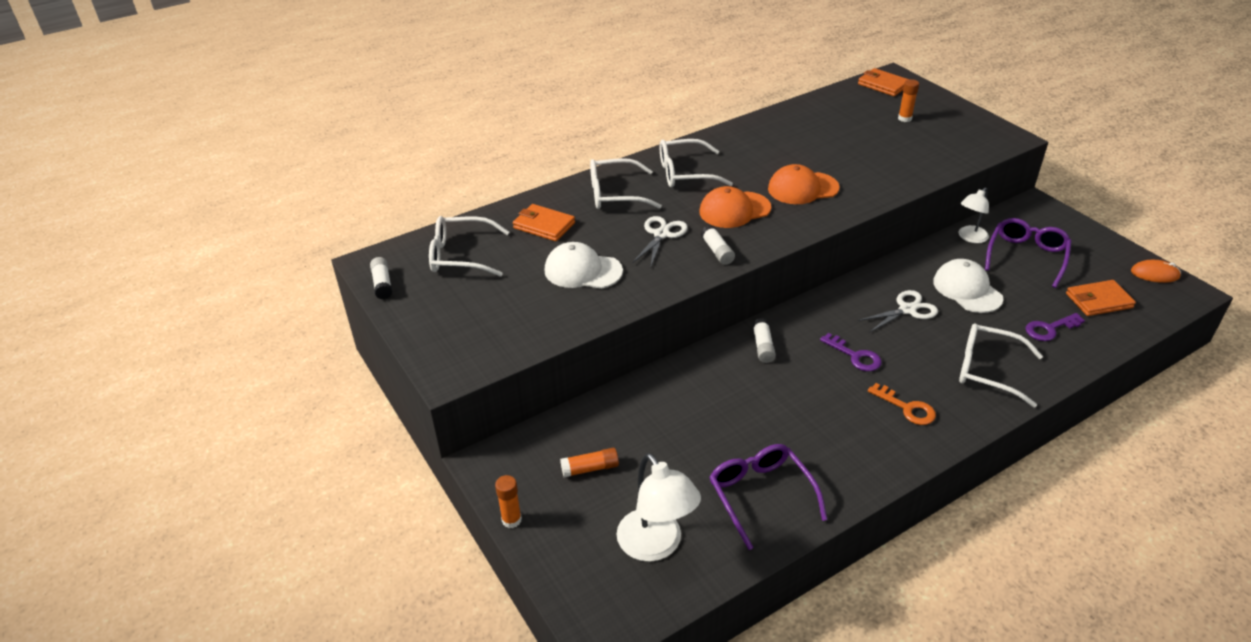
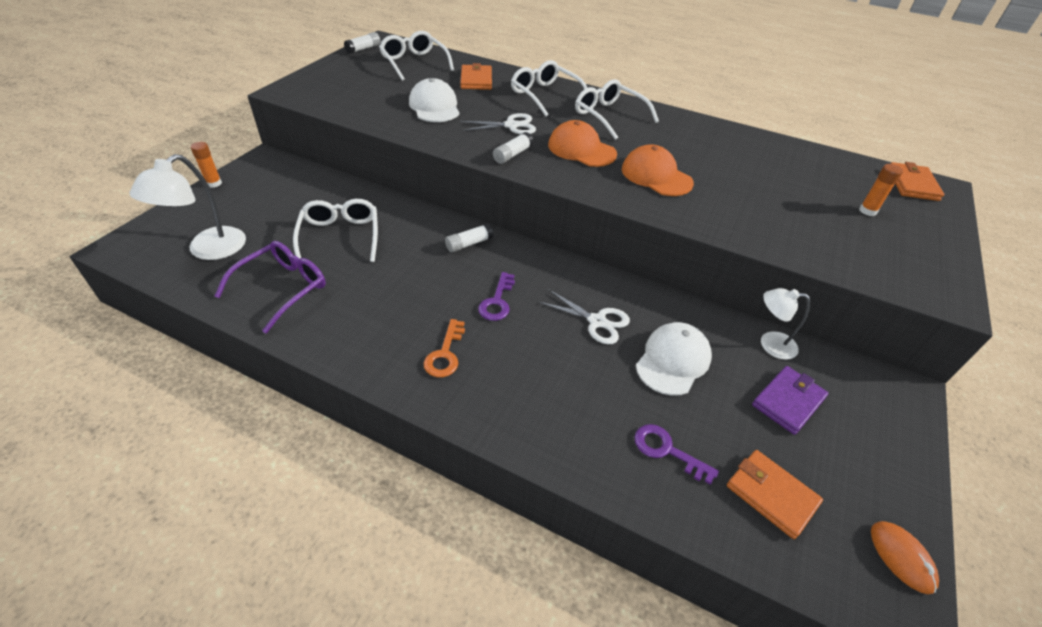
camera: 55 degrees right, 5 degrees up
(590, 468) = (277, 200): orange glue stick -> none
(988, 370) = (547, 406): white glasses -> white glasses (340, 236)
(1026, 256) = (788, 401): purple glasses -> purple wallet

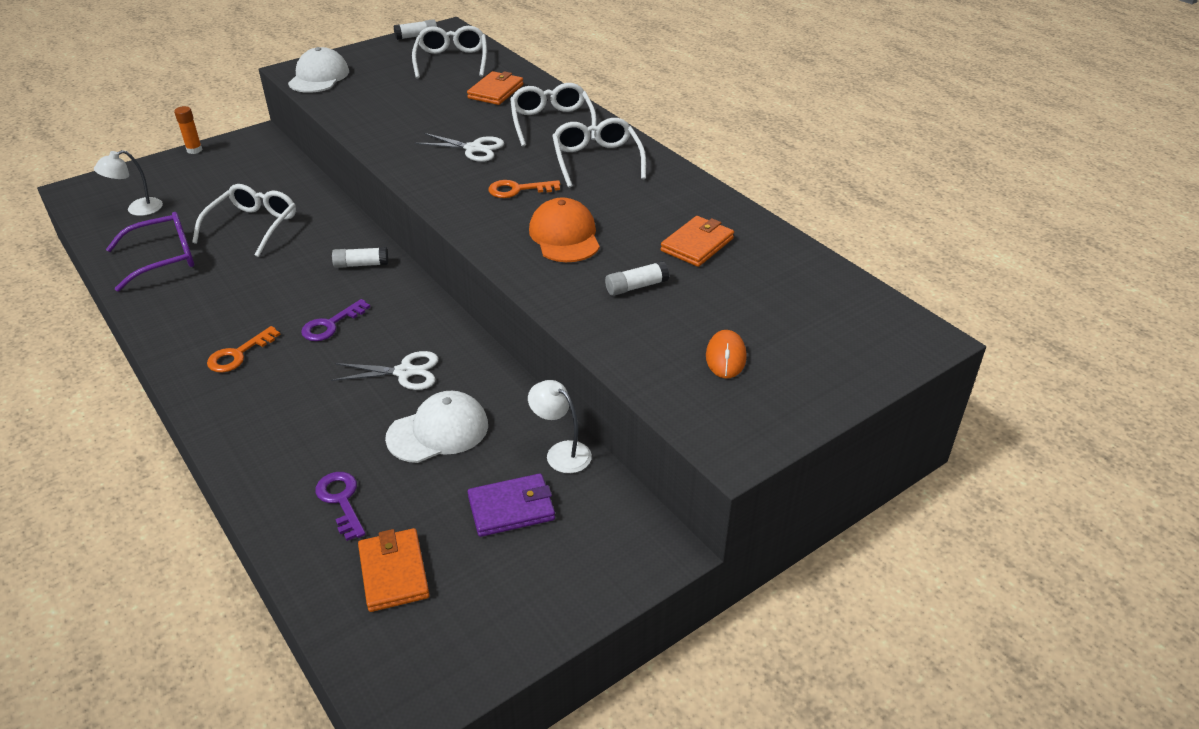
camera: 30 degrees right, 5 degrees down
(208, 250) = (137, 209): white lamp -> white lamp, size x0.63
(434, 106) = (418, 113): white cap -> white cap (319, 77)
(512, 155) = (438, 179): white glue stick -> white glue stick (636, 287)
(581, 149) = (517, 190): orange cap -> orange key
(597, 321) = (404, 372): white scissors -> white scissors turned 60 degrees counterclockwise
(867, 211) = (773, 337): orange glue stick -> none
(901, 557) = (454, 671): orange mouse -> orange mouse (726, 357)
(912, 184) = (887, 325): orange wallet -> orange wallet (697, 244)

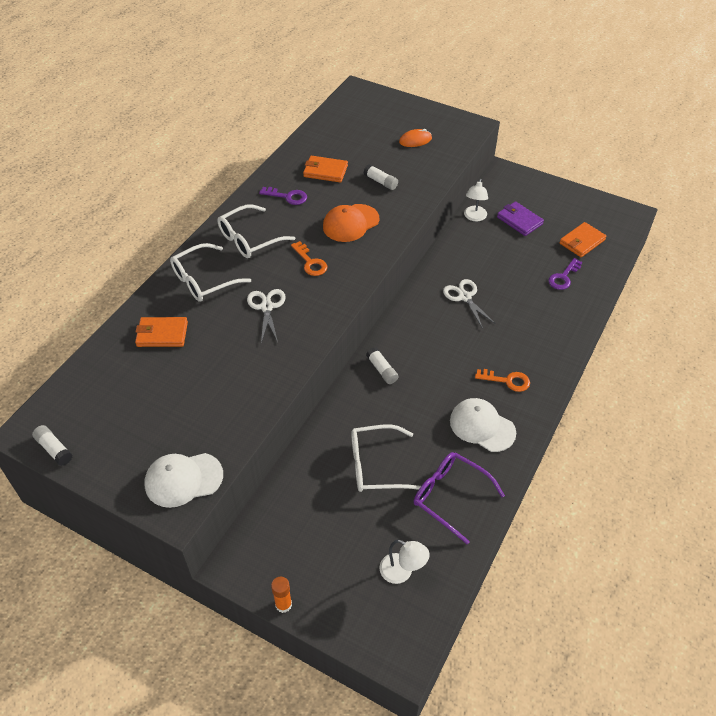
camera: 115 degrees left, 10 degrees up
(330, 325) = (450, 351): purple key -> purple key (287, 197)
(438, 431) = (495, 264): white cap -> white cap (482, 426)
(451, 61) = (107, 392): white glasses -> none

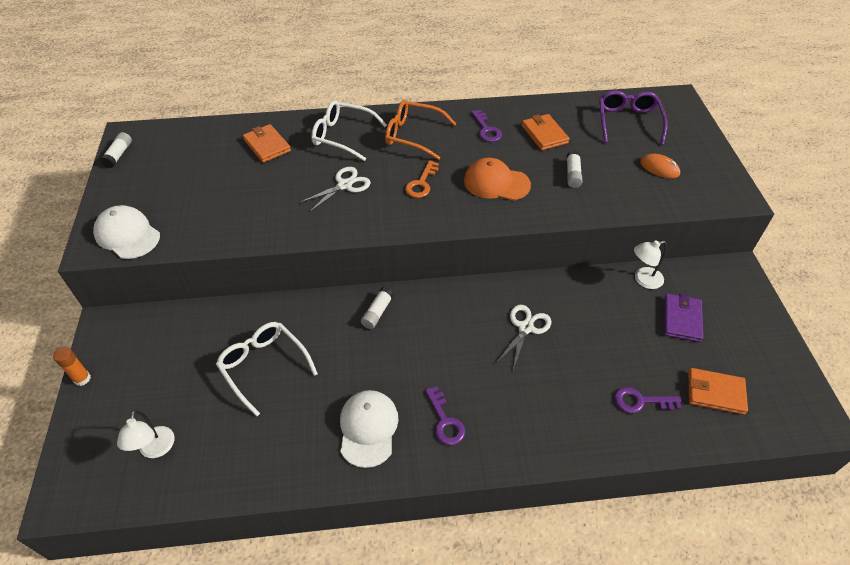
camera: 55 degrees right, 0 degrees up
(249, 239) = (413, 135): white glasses -> orange glasses
(450, 496) = (263, 445): purple glasses -> purple glasses (628, 122)
(507, 381) = (445, 421): orange key -> purple key

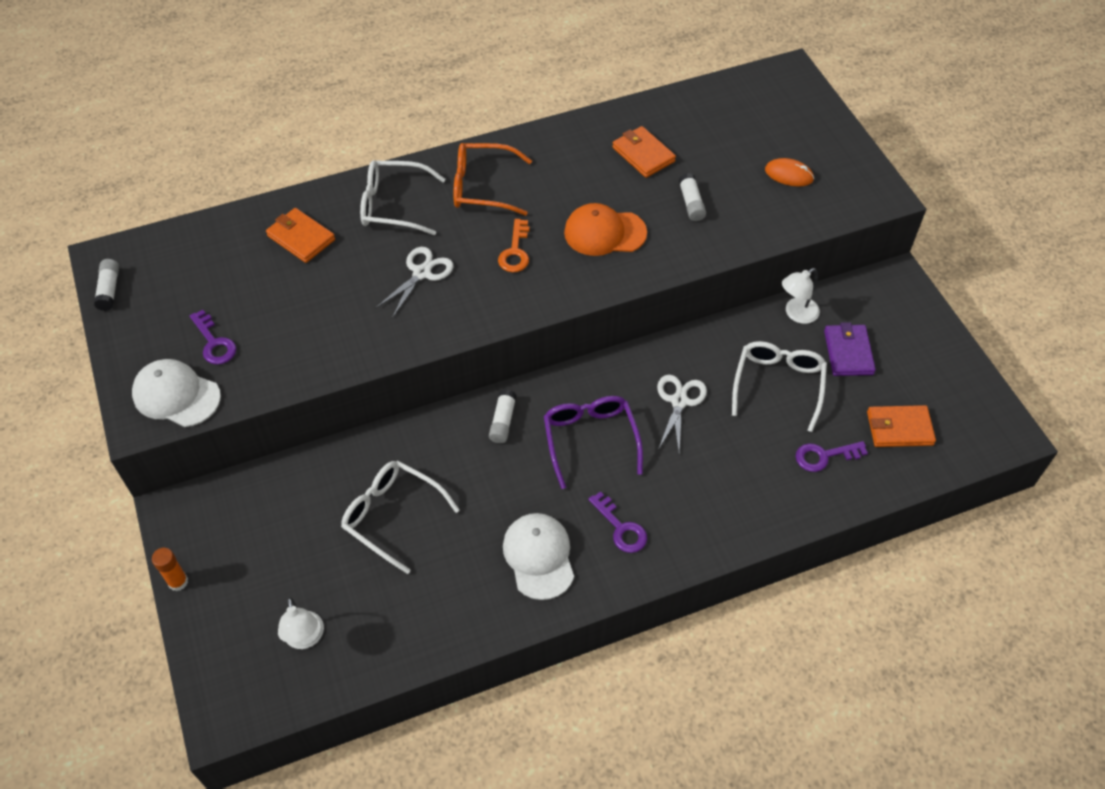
camera: 15 degrees left, 5 degrees up
(486, 130) = (571, 161): purple key -> purple key (214, 343)
(614, 332) = (778, 385): none -> white glasses
(628, 122) = (739, 117): purple glasses -> purple glasses (590, 439)

